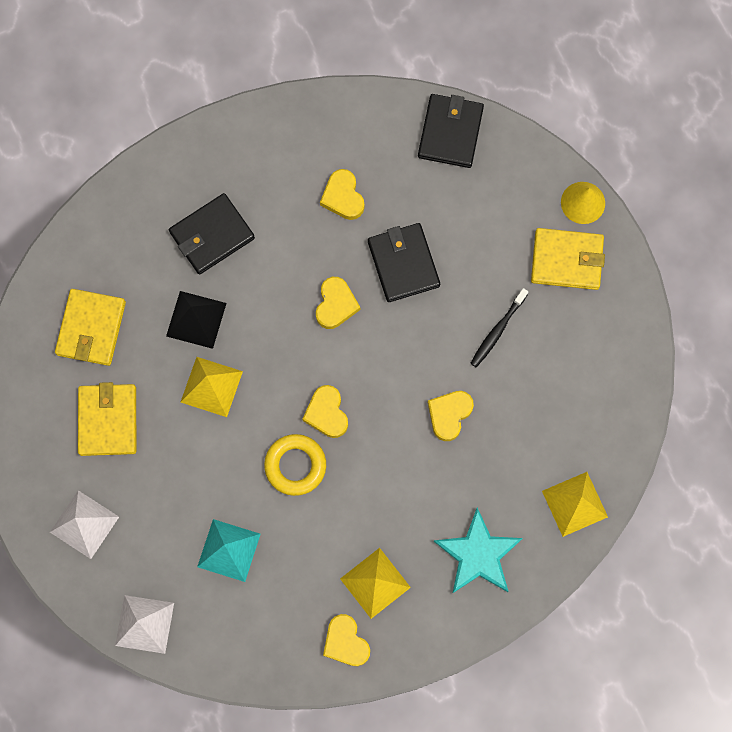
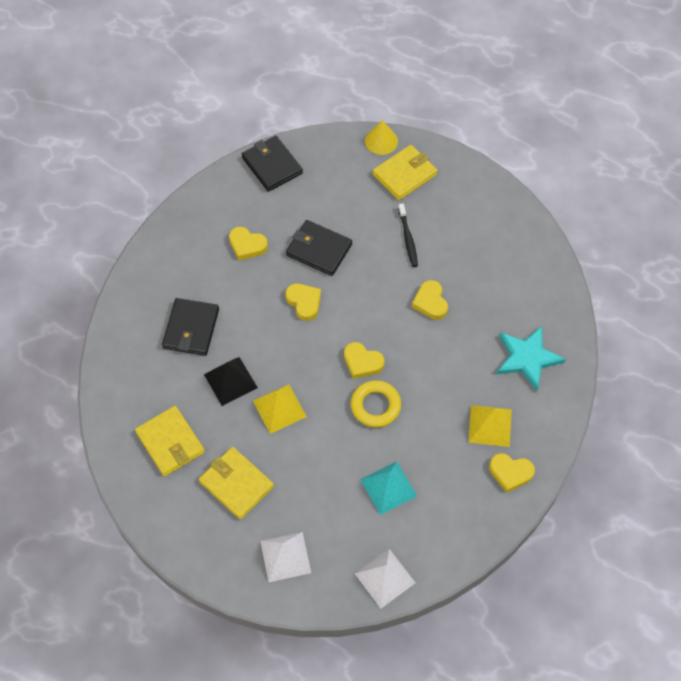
camera: 45 degrees left, 15 degrees down
(574, 504) = (546, 286): yellow pyramid -> none

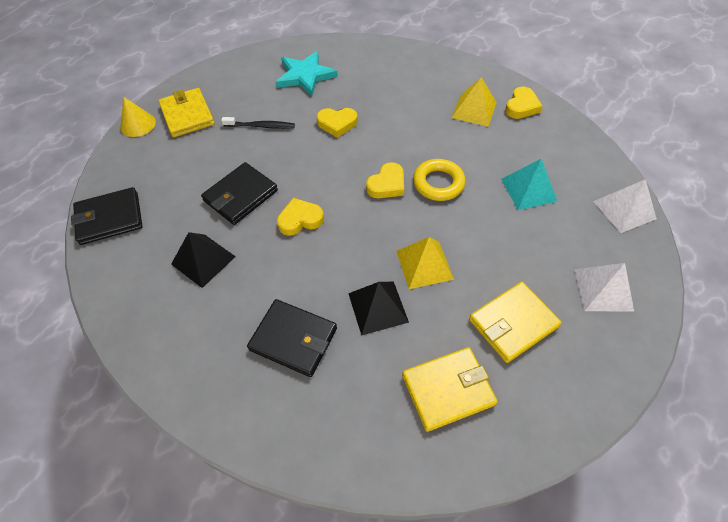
camera: 75 degrees left, 5 degrees down
(247, 245) = (203, 260): yellow heart -> black pyramid
(527, 358) = (413, 76): turquoise star -> turquoise star (305, 75)

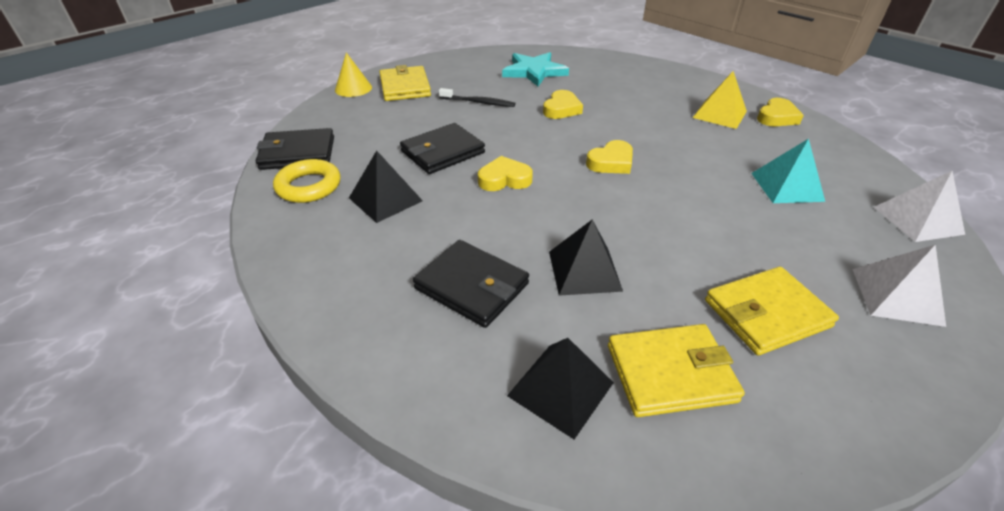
camera: 10 degrees right, 15 degrees down
(337, 124) = (561, 109): yellow heart -> yellow heart turned 75 degrees counterclockwise
(373, 419) = (561, 389): none -> black pyramid
(424, 264) = (649, 238): yellow pyramid -> none
(438, 183) = (673, 168): yellow ring -> yellow ring (309, 186)

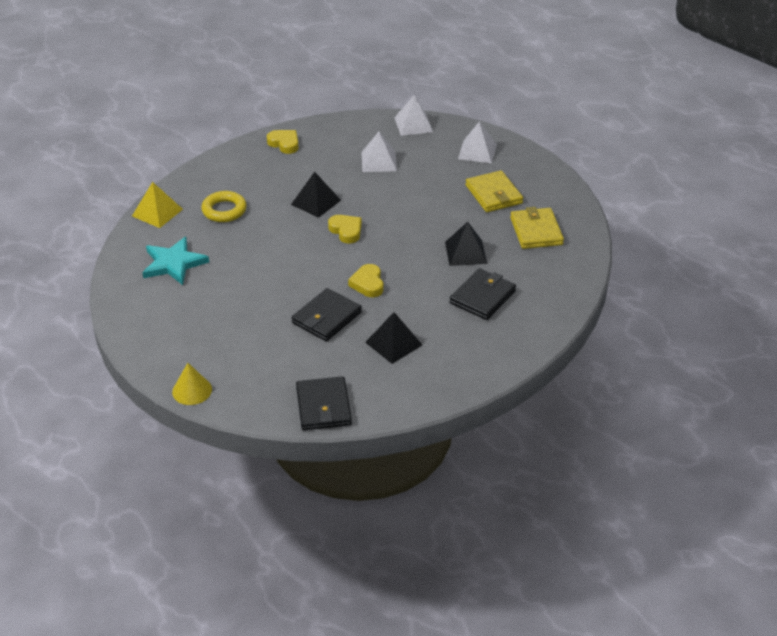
camera: 90 degrees left, 0 degrees up
(309, 186) = (376, 389): yellow ring -> yellow ring (224, 210)
(405, 87) = (195, 352): yellow wallet -> none
(443, 152) = (327, 318): black wallet -> black wallet turned 75 degrees clockwise
(478, 102) = (237, 300): black toothbrush -> none
(561, 109) = (257, 250): yellow heart -> none
(561, 389) = (550, 266): black pyramid -> black pyramid (316, 202)
(719, 114) = (276, 169): yellow pyramid -> yellow pyramid (157, 212)
(786, 187) = (379, 161): turquoise pyramid -> white pyramid

